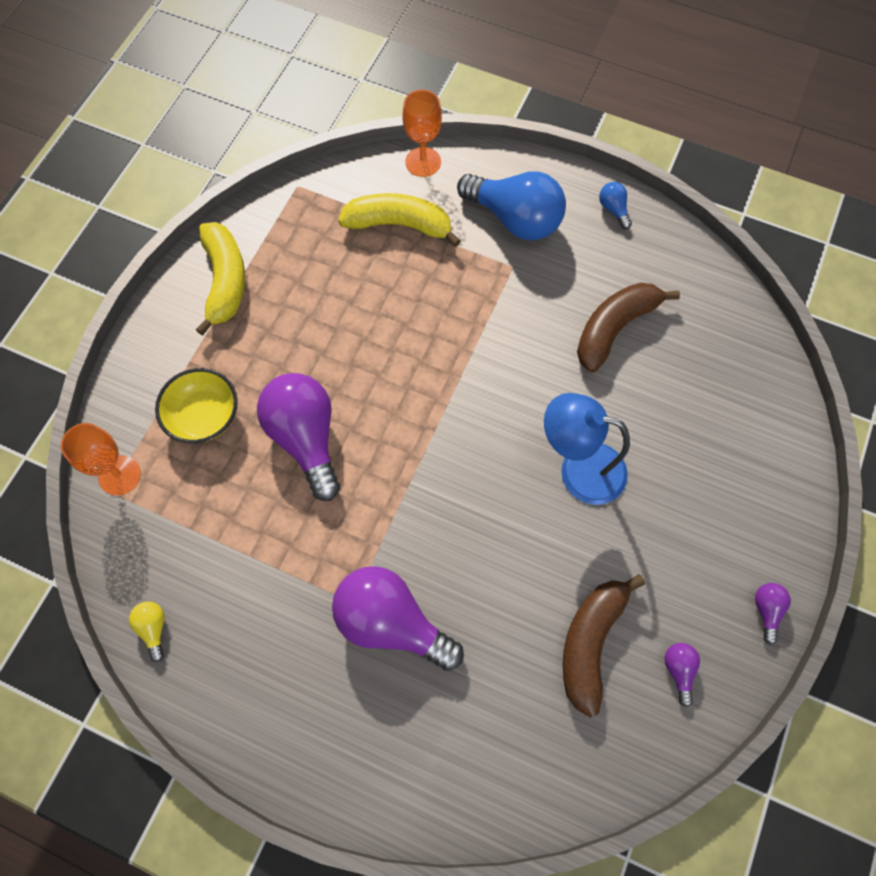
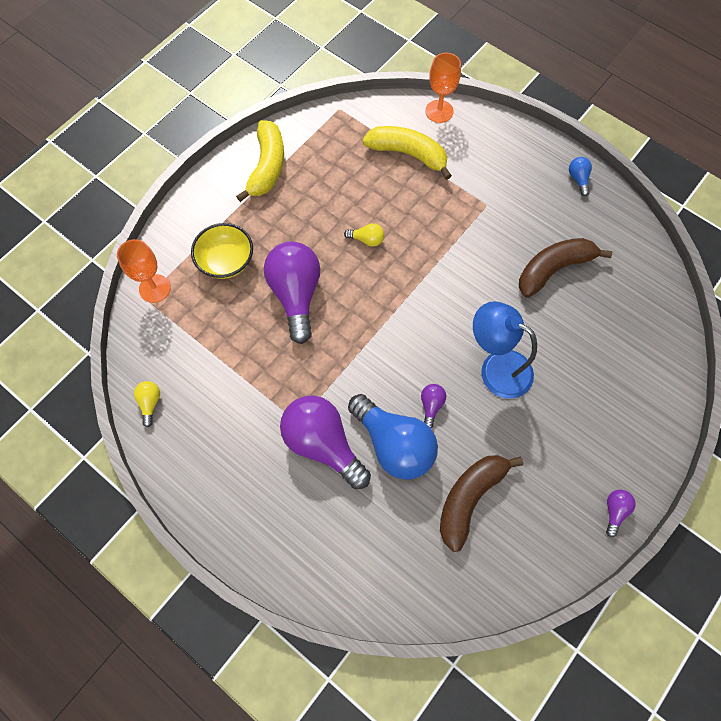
camera: 15 degrees right, 0 degrees up
(377, 346) = (367, 240): none -> yellow light bulb
(515, 219) = (498, 169): blue light bulb -> blue light bulb (394, 444)
(678, 670) = (532, 537): purple light bulb -> purple light bulb (431, 405)

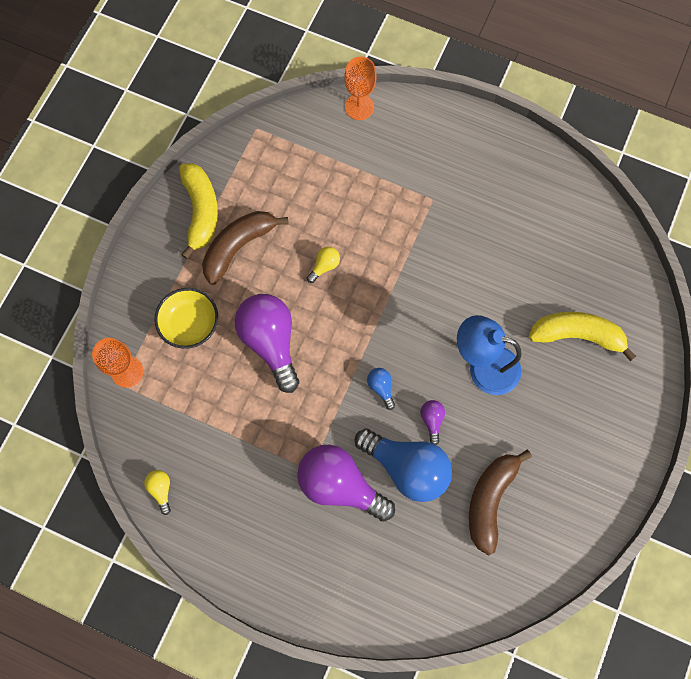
camera: 15 degrees left, 5 degrees up
(367, 240) = (324, 266): yellow light bulb -> yellow light bulb turned 45 degrees counterclockwise
(408, 154) = (340, 162): yellow banana -> yellow banana (577, 335)
(553, 269) = (513, 251): brown banana -> brown banana (238, 247)
(578, 179) = (515, 149): blue light bulb -> blue light bulb (381, 387)
(614, 511) = (623, 476): purple light bulb -> none

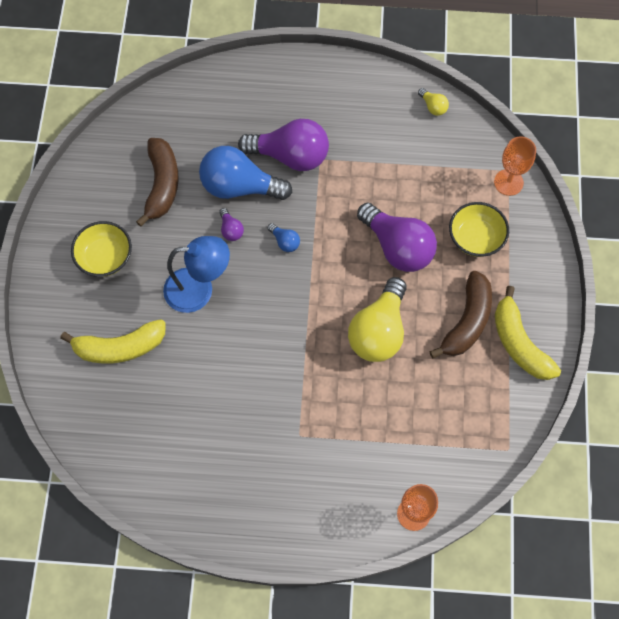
camera: 160 degrees right, 5 degrees down
(324, 266) = (378, 331): yellow light bulb -> yellow light bulb, size x2.34
(571, 435) = (105, 257): none -> yellow bowl

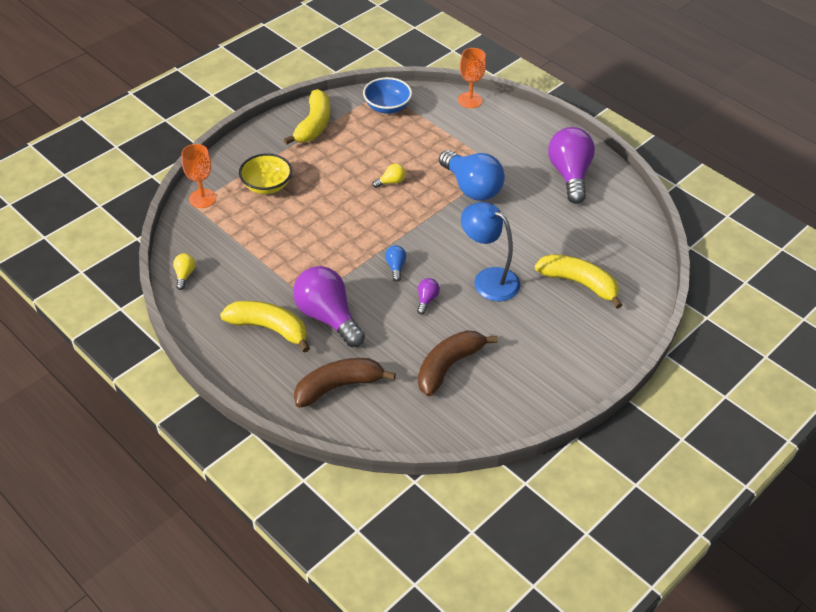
camera: 140 degrees left, 20 degrees down
(105, 257) = (541, 346): yellow bowl -> none
(239, 186) = (389, 323): blue light bulb -> blue light bulb (471, 187)
(322, 114) = (269, 328): none -> yellow banana
(378, 331) = (391, 182): yellow light bulb -> yellow light bulb, size x0.43
(397, 247) = (323, 214): purple light bulb -> purple light bulb (569, 175)
(467, 321) = (330, 152): brown banana -> brown banana (338, 386)
(481, 429) = (387, 107): none -> blue bowl

